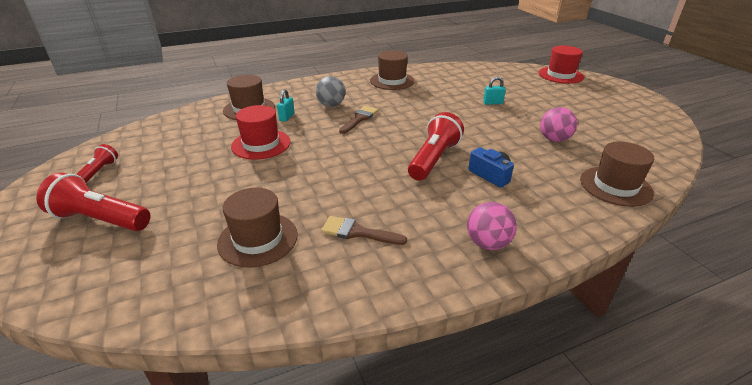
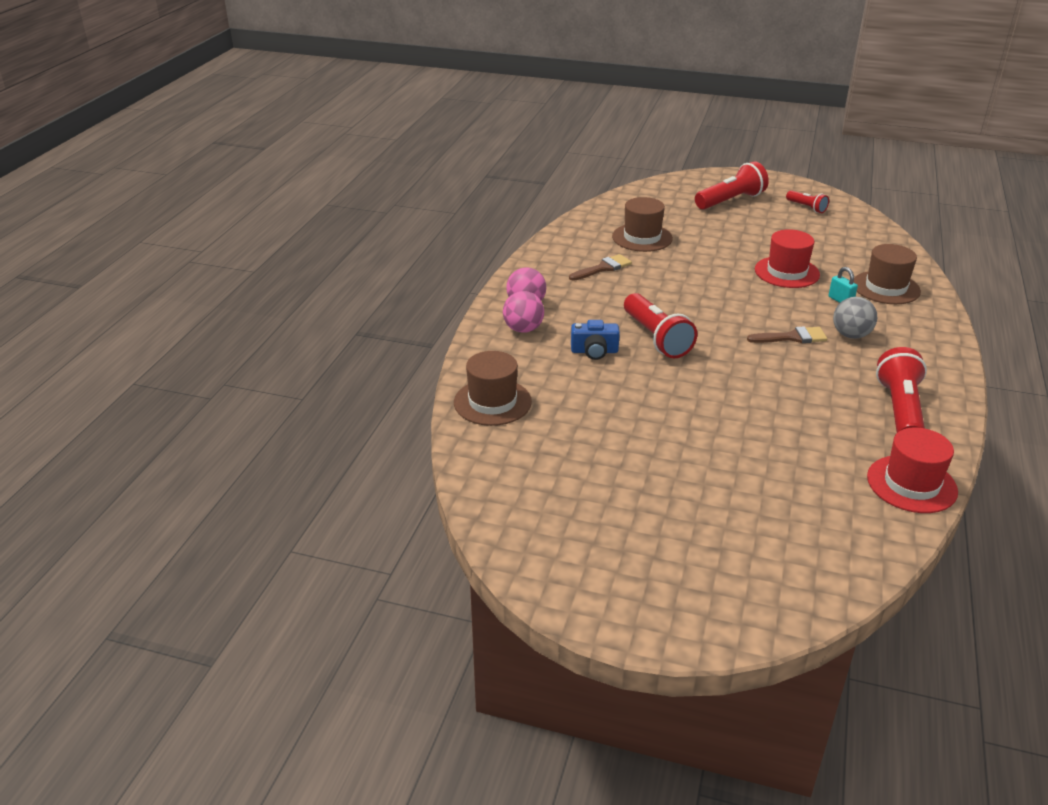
camera: 130 degrees right, 0 degrees up
(359, 119) = (792, 337): brown brush -> brown brush turned 75 degrees counterclockwise
(392, 81) = (899, 409): brown hat -> red flashlight
(493, 103) = (739, 449): turquoise padlock -> none
(554, 139) = (602, 429): pink ball -> pink ball (523, 329)
(560, 75) = (775, 599): red hat -> red hat (911, 484)

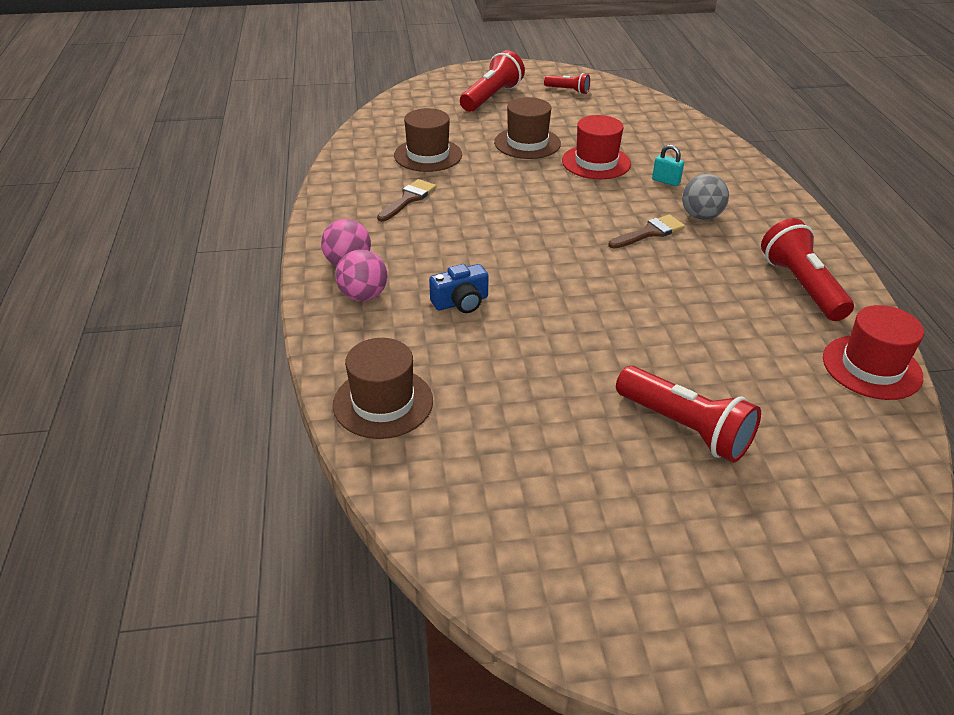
camera: 25 degrees left, 5 degrees up
(656, 338) = (517, 268): red flashlight -> red flashlight (685, 428)
(886, 288) = (696, 158): brown hat -> brown hat (527, 143)

